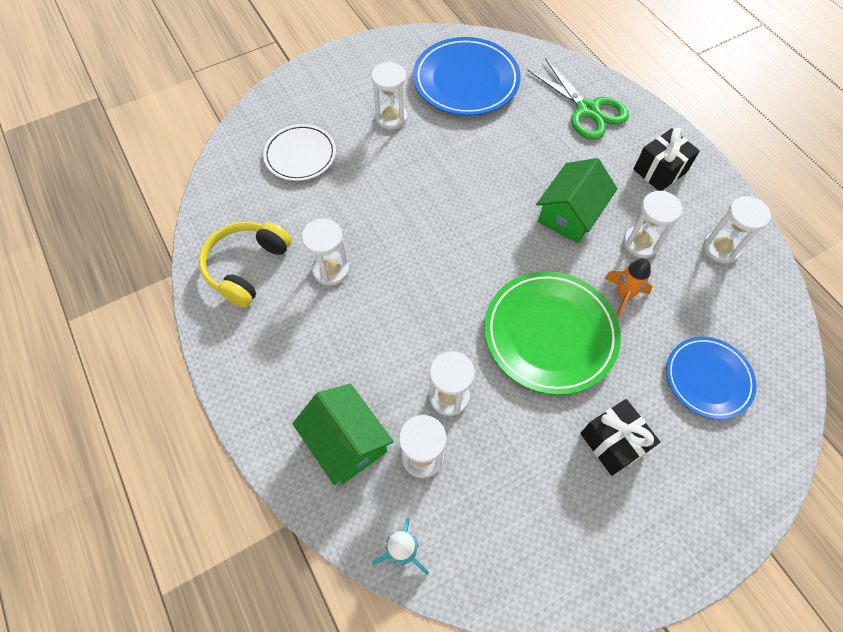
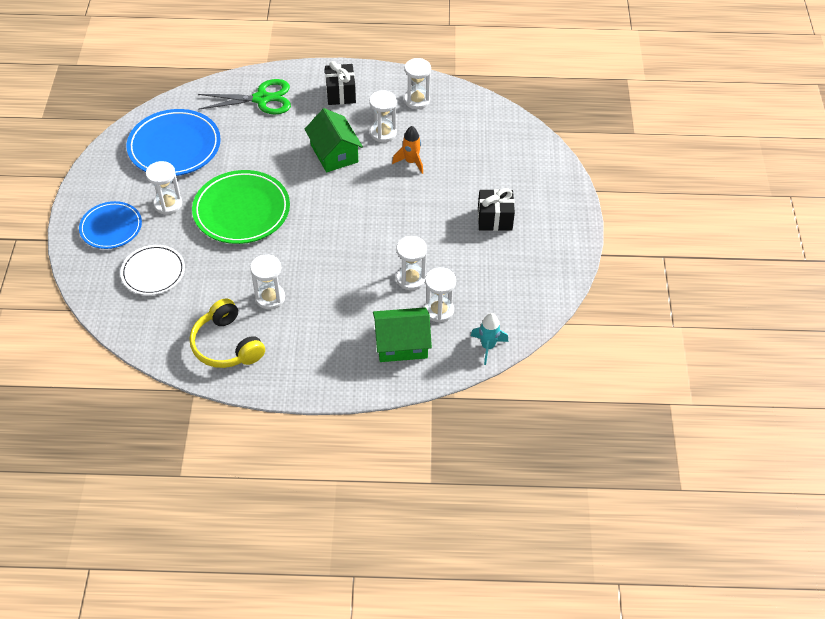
camera: 60 degrees left, 10 degrees down
(550, 334) = (408, 210): green plate -> green plate (241, 210)
(708, 379) = (490, 156): blue plate -> blue plate (111, 227)

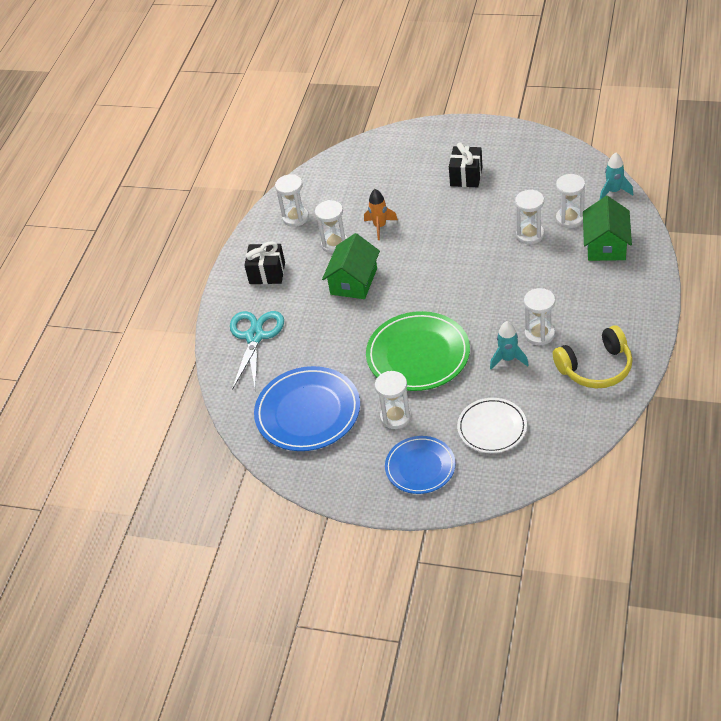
camera: 70 degrees left, 5 degrees down
(237, 276) = (508, 359): none -> turquoise rocket
(262, 99) = (254, 337): green scissors -> turquoise scissors
(334, 153) = (353, 281): green house -> green house turned 60 degrees counterclockwise

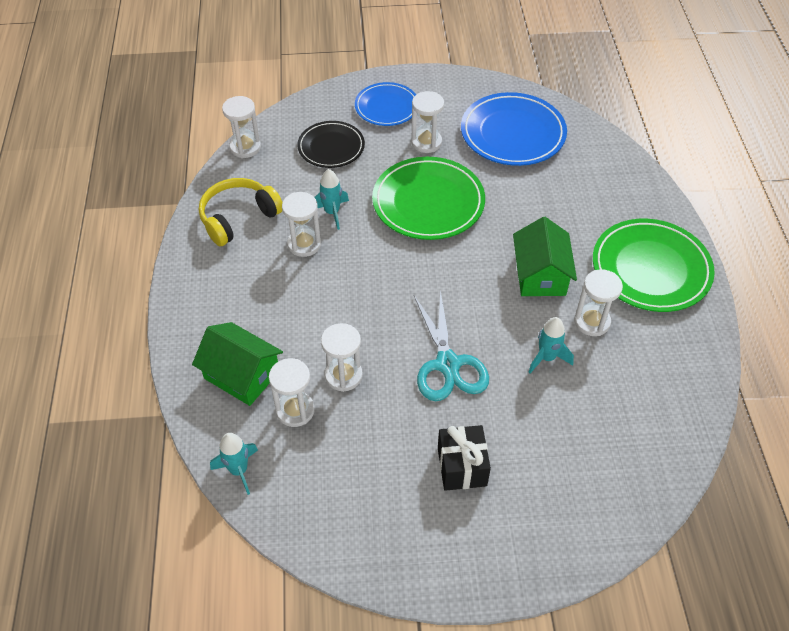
camera: 155 degrees right, 5 degrees up
(254, 337) = (613, 194): turquoise scissors -> turquoise scissors (448, 364)
(267, 273) = (650, 269): black gift -> green plate
(295, 218) = (668, 354): white hourglass -> white hourglass (245, 147)
(380, 226) = (547, 358): orange rocket -> turquoise rocket
(492, 428) = (331, 147): white plate -> black plate
(606, 245) = (242, 375): green house -> green house turned 45 degrees counterclockwise

